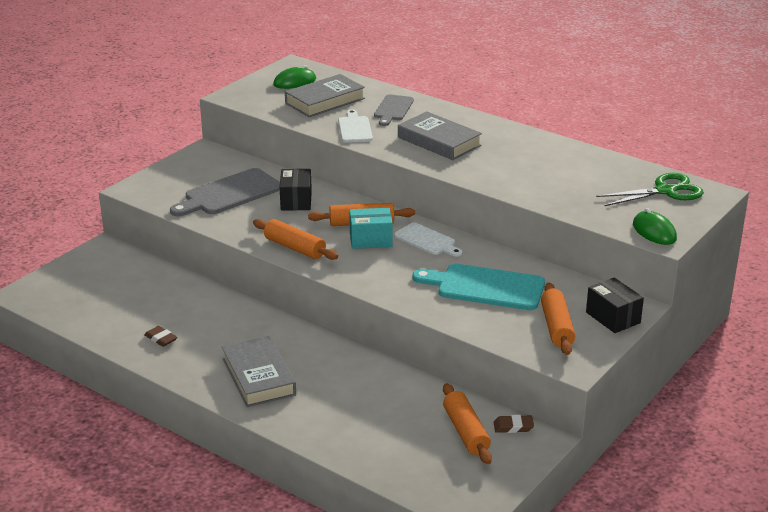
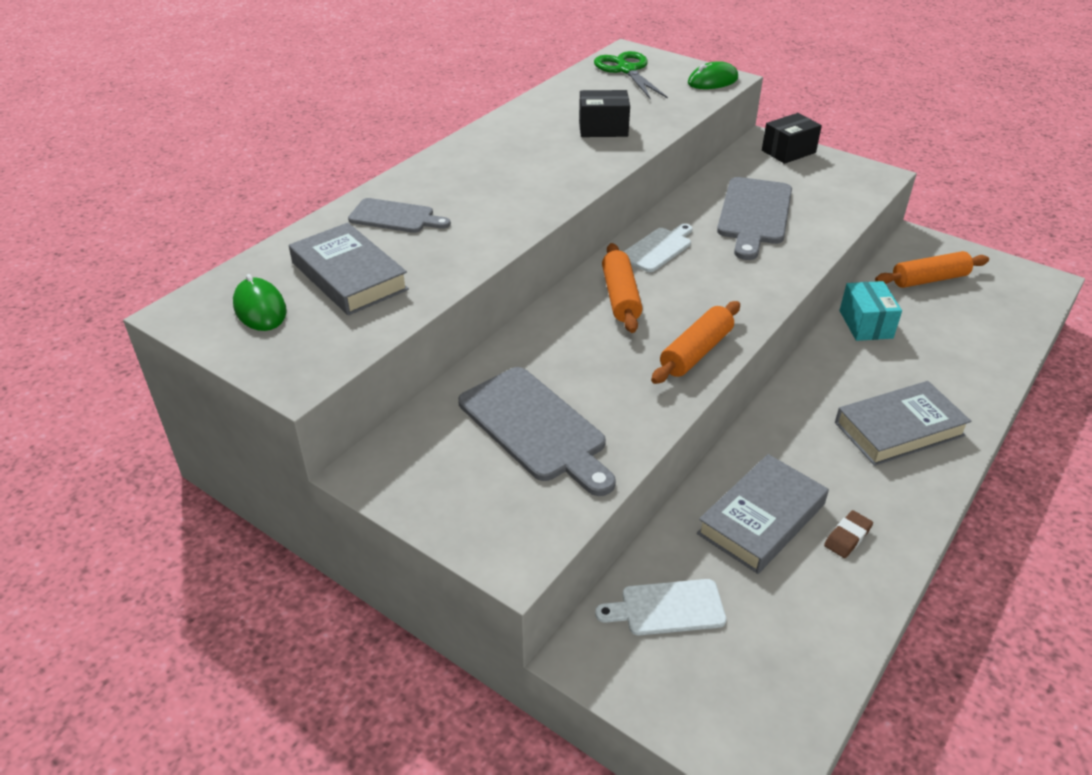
camera: 90 degrees left, 10 degrees up
(296, 201) = (559, 356): black box -> black box (603, 128)
(354, 128) = (457, 248): white cutting board -> white cutting board (667, 608)
(370, 240) = (663, 289): turquoise box -> turquoise box (866, 324)
(439, 141) = (505, 184): grey book -> grey book (761, 519)
(485, 287) = (754, 214): turquoise cutting board -> grey cutting board
(513, 427) = (907, 253): brown eraser -> none
(557, 327) = (817, 179): orange rolling pin -> none

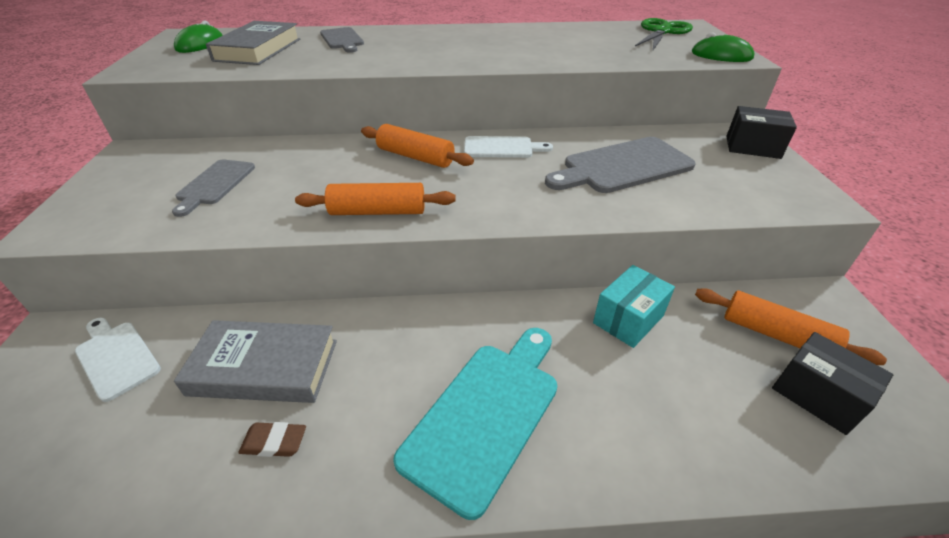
camera: 50 degrees right, 0 degrees up
(536, 427) = (215, 184): grey cutting board -> grey cutting board, size x0.61
(603, 128) = (561, 49): black box -> black box (817, 395)
(620, 297) = (415, 157): orange rolling pin -> orange rolling pin turned 75 degrees clockwise
(899, 429) = (485, 414): grey book -> turquoise cutting board

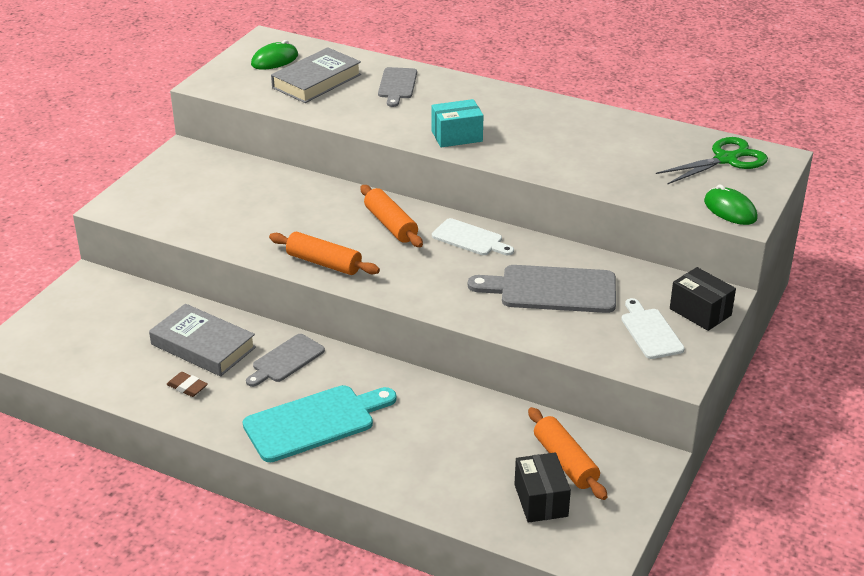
camera: 30 degrees right, 5 degrees down
(116, 357) = (122, 307): white cutting board -> white cutting board (650, 332)
(215, 184) = (228, 202): grey cutting board -> grey cutting board (286, 360)
(628, 319) = (467, 411): turquoise box -> turquoise box (457, 136)

